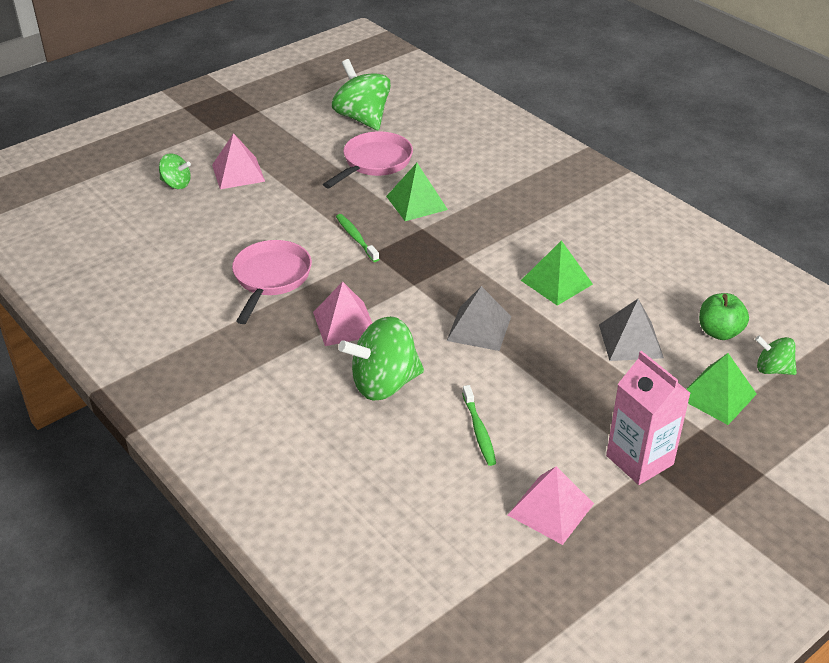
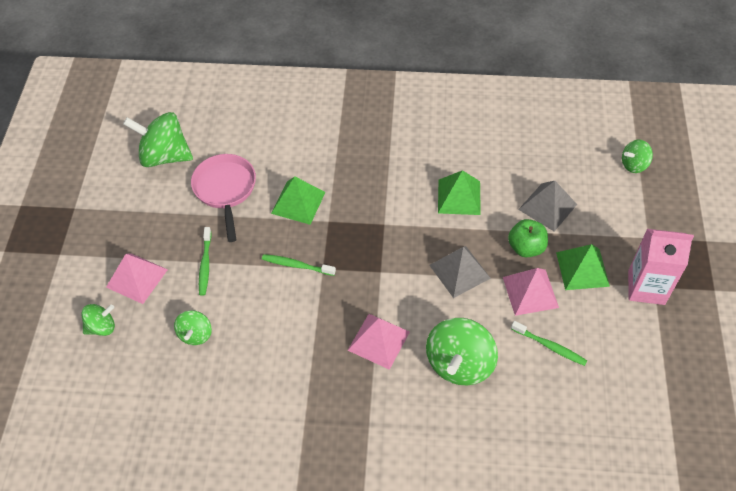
camera: 45 degrees left, 15 degrees up
(226, 229) = (195, 334): none -> green spinning top
(271, 278) = (284, 348): pink pan -> none
(293, 195) = (205, 264): none -> green toothbrush
(550, 509) = (645, 363): pink pyramid -> pink pyramid (530, 292)
(717, 395) = (630, 207): green pyramid -> green pyramid (582, 269)
(719, 332) = (581, 160): green apple -> green apple (526, 247)

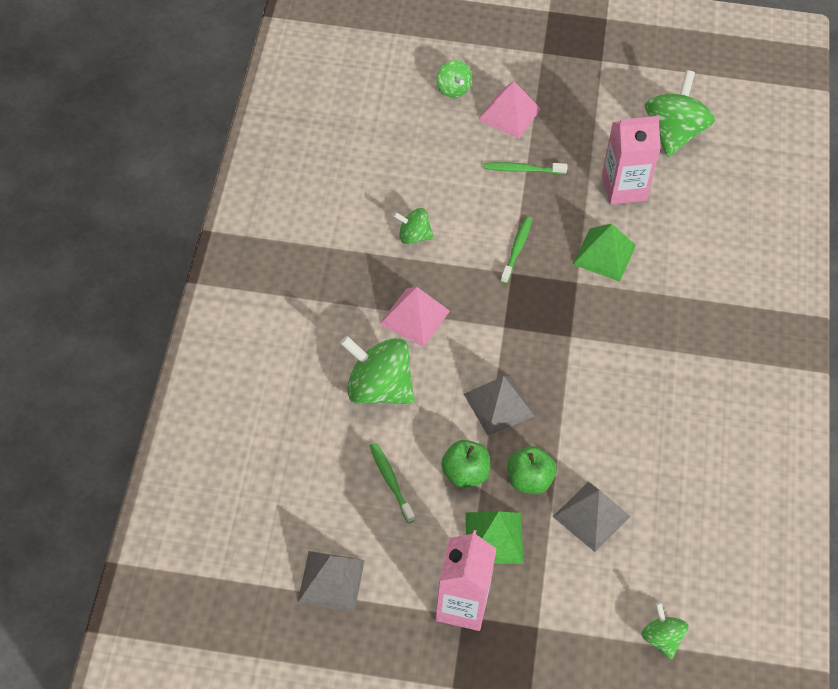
camera: 90 degrees right, 0 degrees up
(195, 334) = (437, 162): green spinning top -> green spinning top (413, 236)
(225, 190) = (624, 188): pink pan -> pink carton
(459, 197) = (609, 418): green pyramid -> none
(530, 292) = (465, 474): pink pyramid -> green apple
(550, 346) = (390, 481): green toothbrush -> green toothbrush turned 120 degrees clockwise
(654, 383) = (331, 581): none -> grey pyramid

